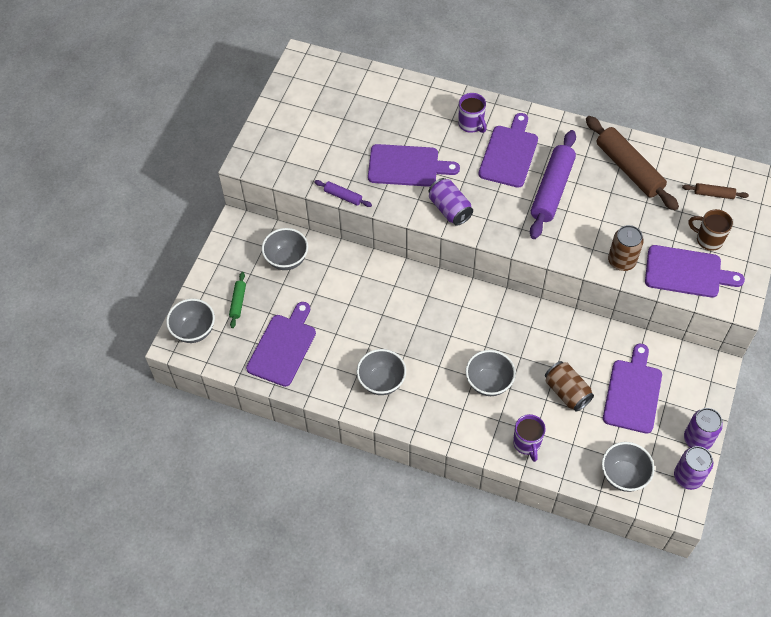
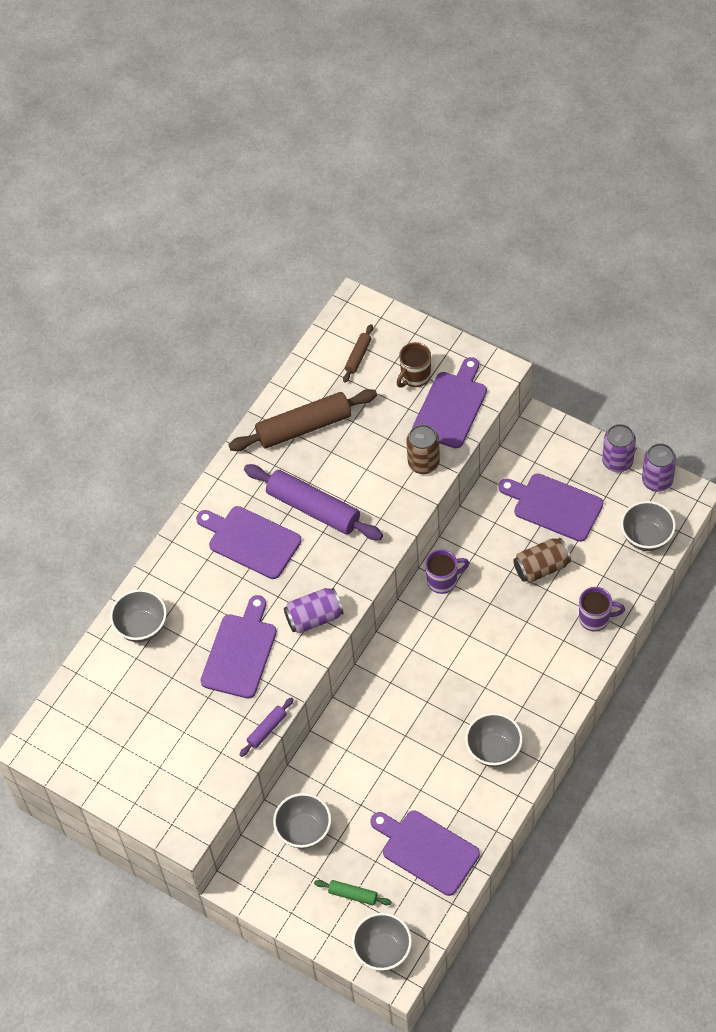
camera: 75 degrees left, 0 degrees up
(471, 124) = (197, 572): purple mug -> purple mug (443, 581)
(489, 383) = (516, 641): grey bowl -> grey bowl (142, 627)

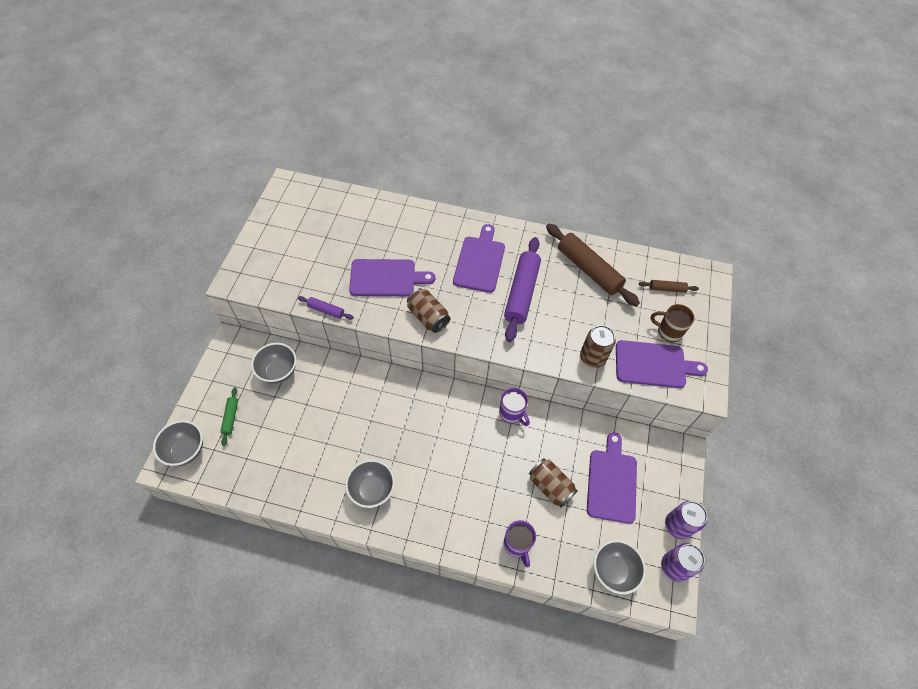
camera: 65 degrees right, 0 degrees up
(142, 627) = (390, 217): grey bowl -> none
(314, 618) = (428, 317): purple can -> brown can
(426, 850) = (274, 461): purple cutting board -> none

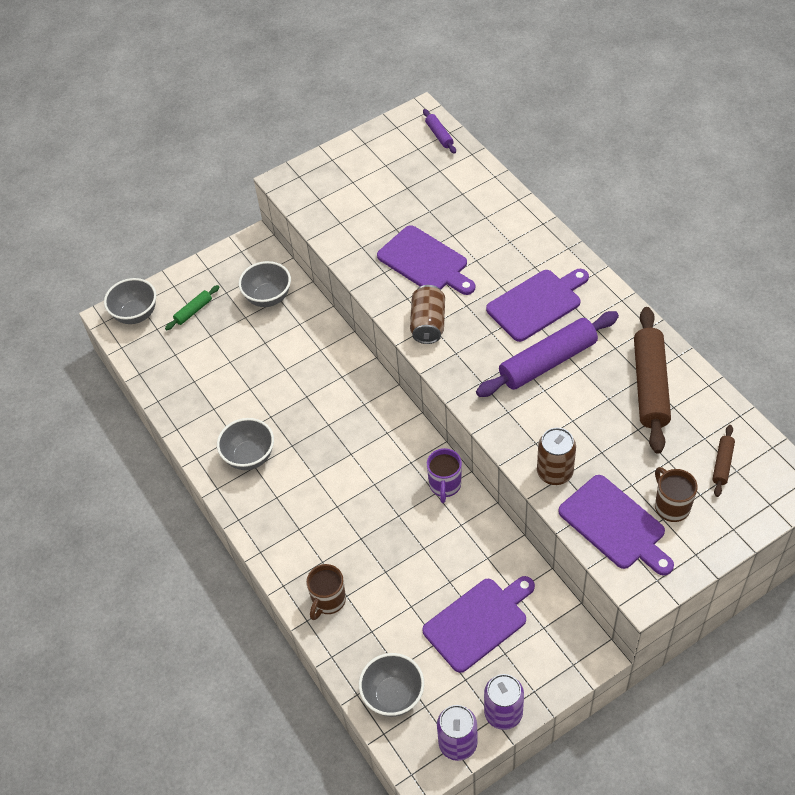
camera: 50 degrees right, 5 degrees down
(326, 310) = (340, 258): purple rolling pin -> purple rolling pin (439, 135)
(517, 544) = (328, 601): purple mug -> brown mug
(550, 486) = (412, 577): brown can -> none
(667, 289) = (722, 464): brown rolling pin -> brown rolling pin turned 60 degrees clockwise

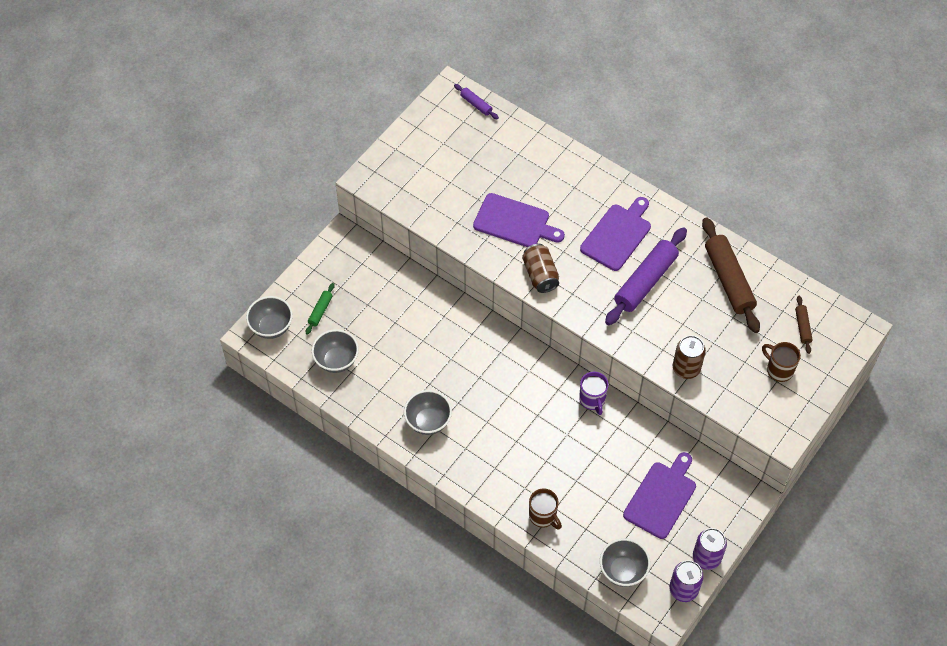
camera: 25 degrees left, 5 degrees up
(268, 298) = (379, 282): grey bowl -> grey bowl (336, 361)
(328, 601) = (543, 516): brown mug -> brown mug turned 45 degrees counterclockwise
(615, 525) = (745, 396): purple cutting board -> none

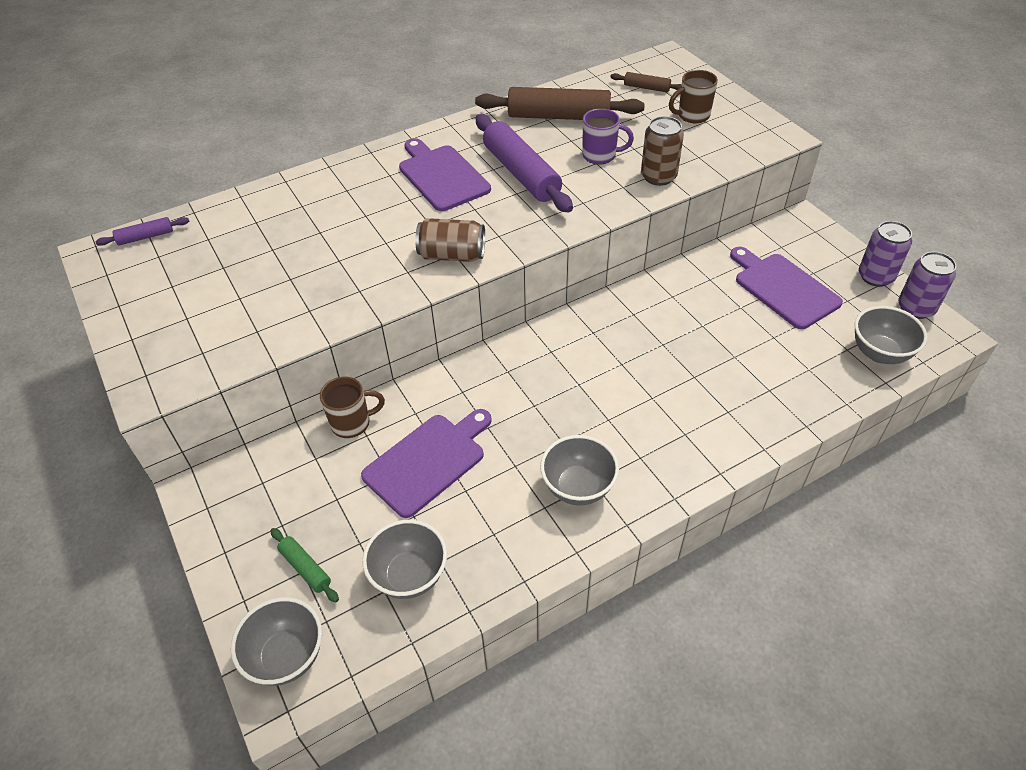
camera: 65 degrees left, 10 degrees down
(514, 222) = (355, 255): purple cutting board -> purple cutting board (428, 461)
(543, 516) = (778, 406): brown mug -> brown mug (352, 423)
(592, 400) = (624, 306): purple mug -> purple mug (600, 156)

